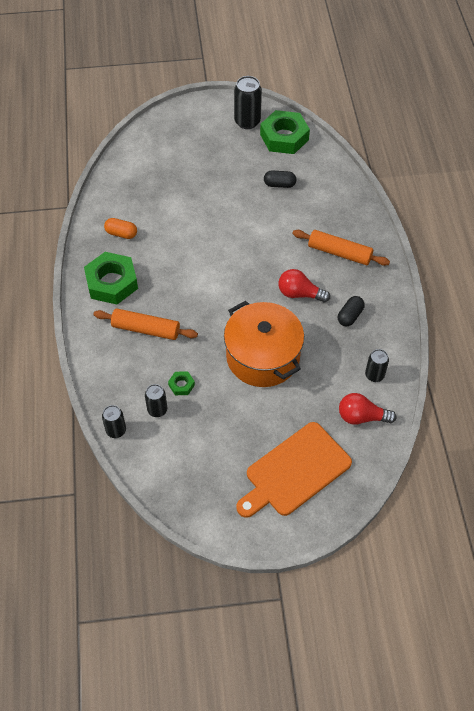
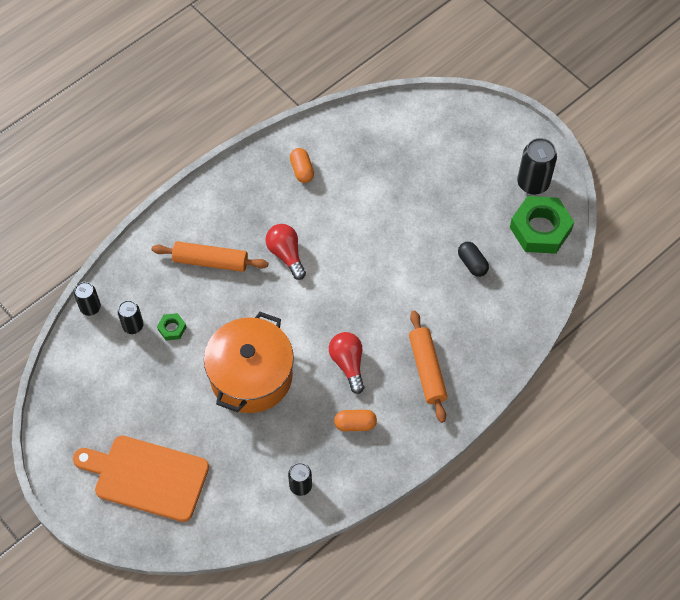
camera: 55 degrees right, 5 degrees up
(112, 282) = (241, 200): green nut -> none
(146, 329) = (210, 261): orange rolling pin -> orange rolling pin turned 60 degrees counterclockwise
(350, 316) = (355, 424): black capsule -> orange capsule
(361, 417) = (244, 501): red light bulb -> red light bulb (286, 254)

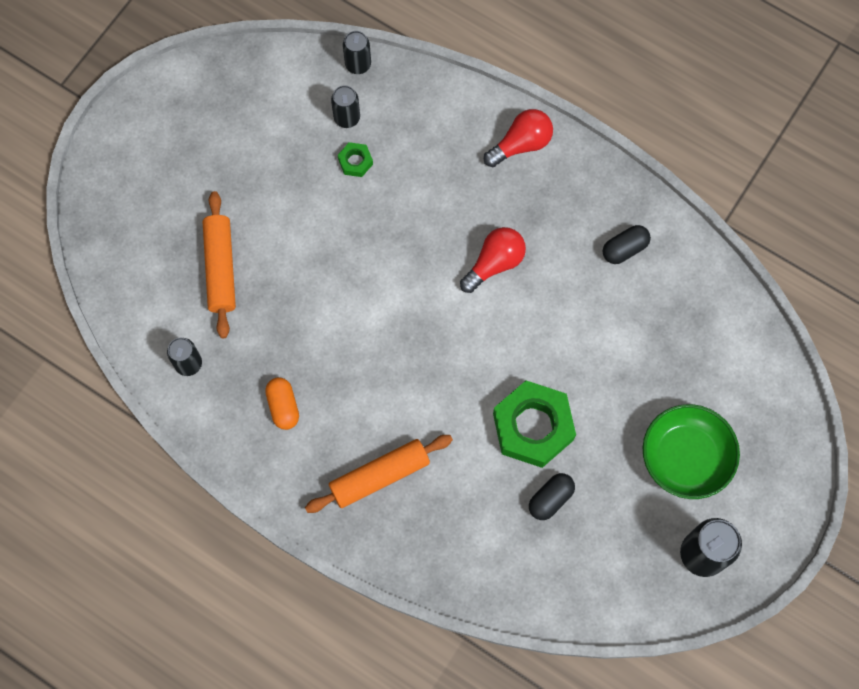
camera: 75 degrees right, 10 degrees up
(146, 477) = (161, 191): orange cutting board -> none
(210, 261) = (458, 178): orange rolling pin -> orange rolling pin (220, 268)
(251, 376) = (316, 268): orange pot -> none
(302, 170) = (624, 249): orange capsule -> black capsule
(348, 364) = (362, 377): red light bulb -> red light bulb (521, 144)
(464, 174) = (685, 457): none -> green bowl
(540, 229) = (631, 579): green nut -> green nut (533, 427)

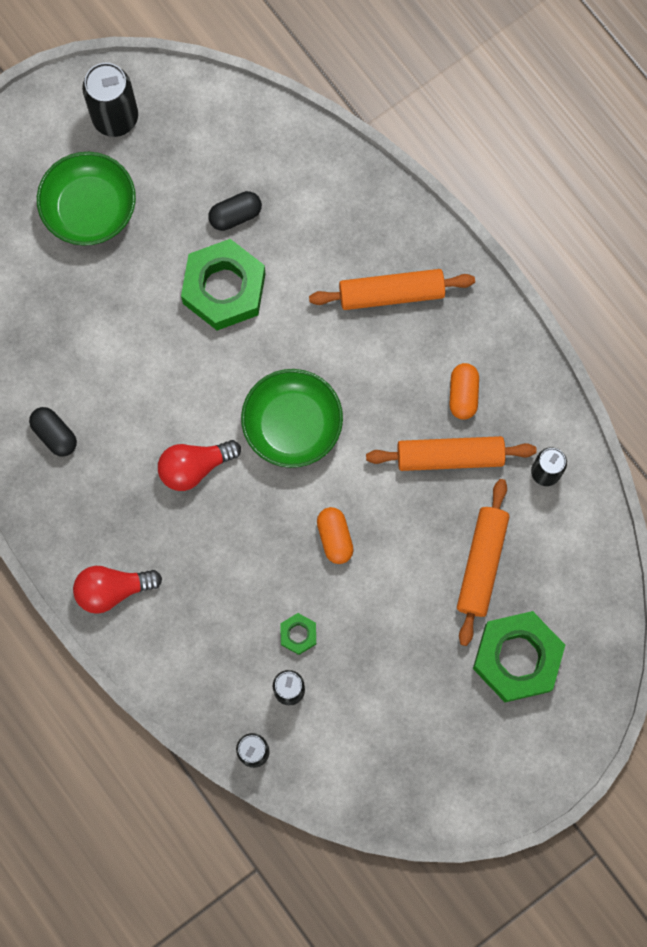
camera: 160 degrees left, 5 degrees up
(167, 204) = (517, 658): none -> green nut
(277, 348) = (450, 456): none -> orange rolling pin
(353, 247) = (335, 538): none -> orange capsule
(425, 327) = (292, 425): none -> green bowl
(624, 249) = (55, 435): black capsule -> black capsule turned 60 degrees clockwise

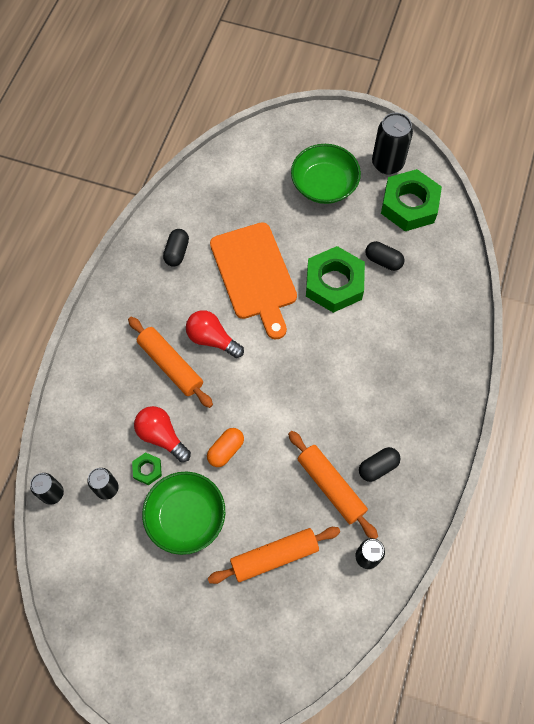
camera: 55 degrees right, 10 degrees down
(112, 590) = (104, 343): red light bulb -> red light bulb (161, 436)
(149, 367) = (255, 275): none -> orange cutting board
(292, 425) = (279, 377): green bowl -> green bowl (186, 517)
(391, 294) = (408, 379): orange rolling pin -> orange rolling pin (170, 365)
(463, 394) = (378, 467): orange capsule -> black capsule
(517, 658) = (226, 625): green nut -> green nut (409, 205)

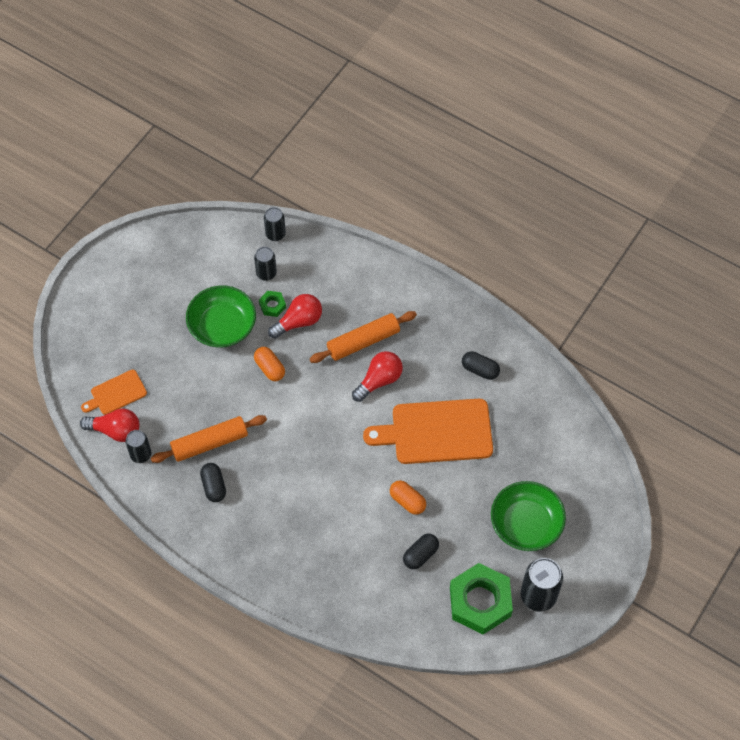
camera: 105 degrees right, 5 degrees down
(274, 556) = (167, 384): orange rolling pin -> none
(302, 611) = (116, 393): none -> orange cutting board
(334, 283) = (407, 501): green nut -> orange capsule
(347, 596) = (115, 430): none -> red light bulb

